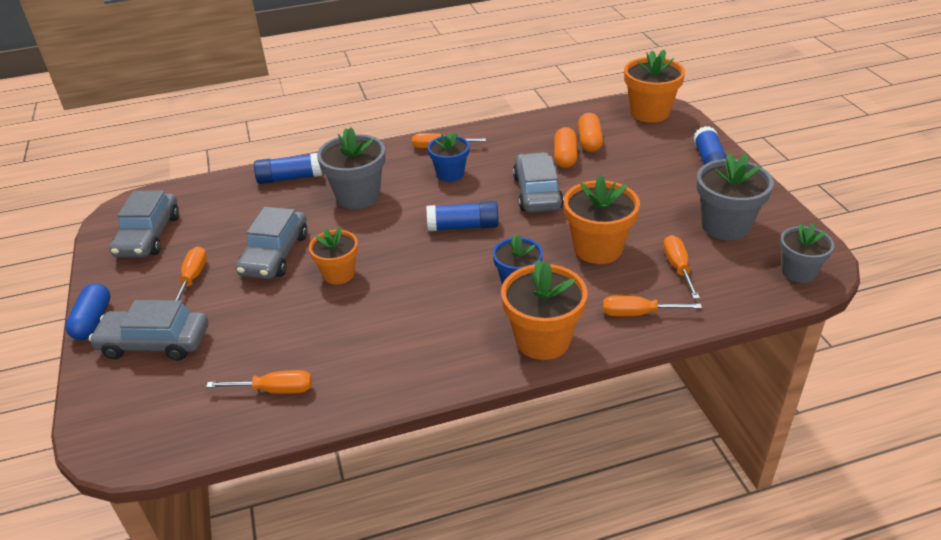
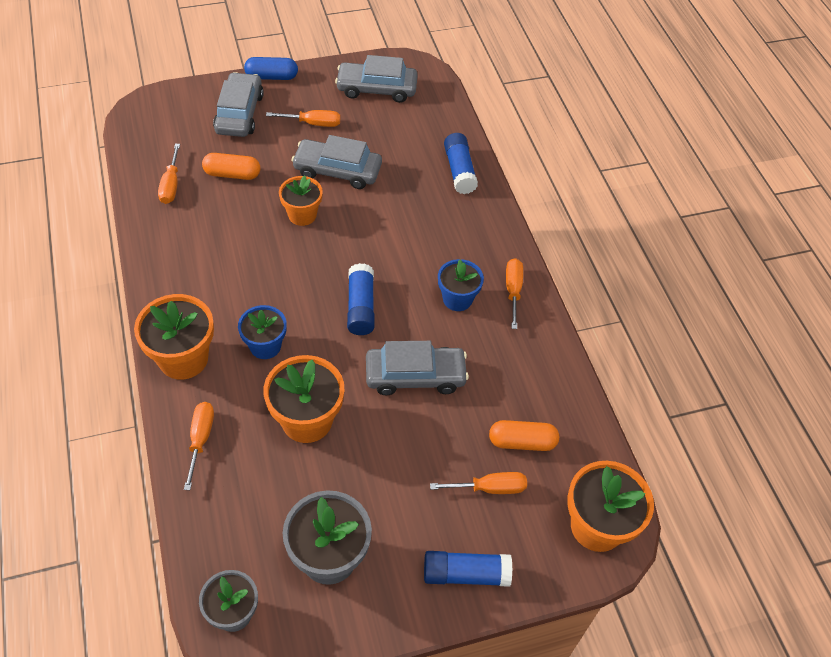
camera: 85 degrees right, 15 degrees up
(358, 196) = (423, 223): grey flower pot -> none
(565, 157) = (487, 411): orange capsule -> orange capsule (232, 174)
(678, 268) = (262, 490): orange screwdriver -> orange screwdriver (489, 488)

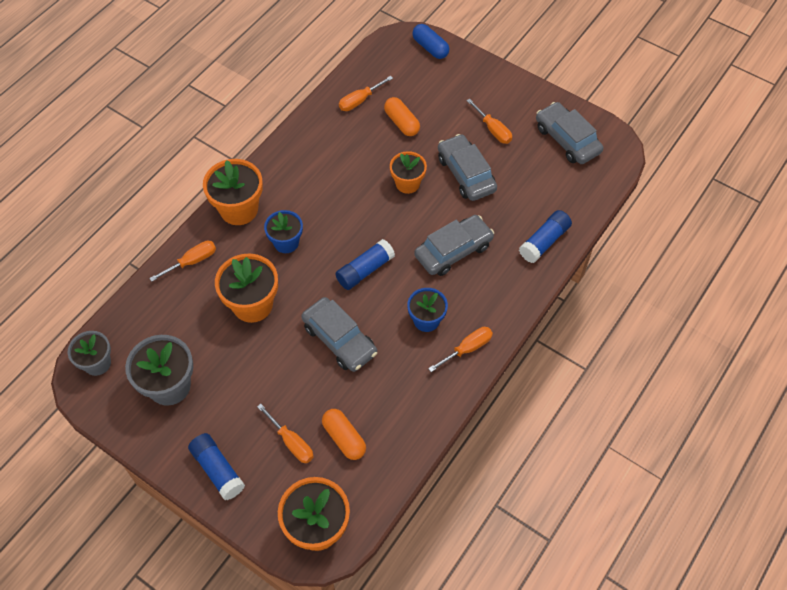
camera: 55 degrees right, 5 degrees up
(239, 113) = (457, 86): grey car -> grey car (453, 251)
(271, 77) = (509, 77): blue capsule -> blue capsule (430, 48)

